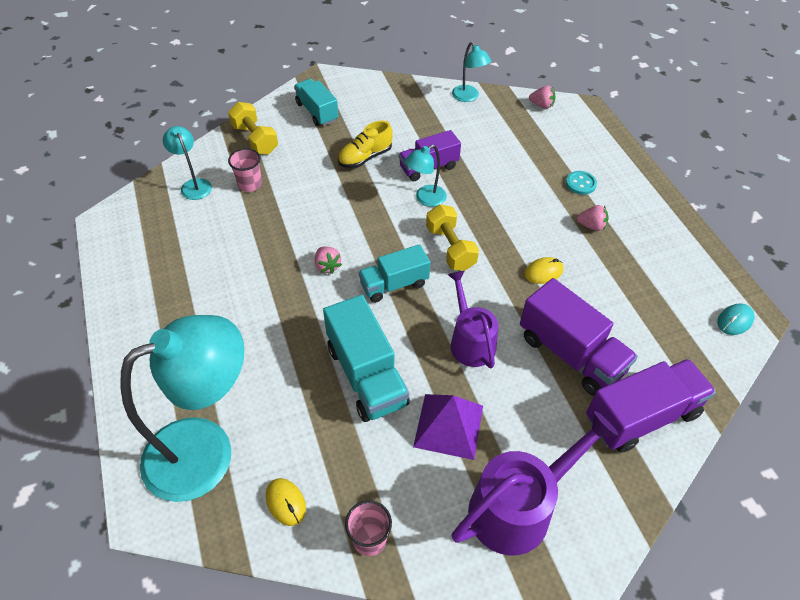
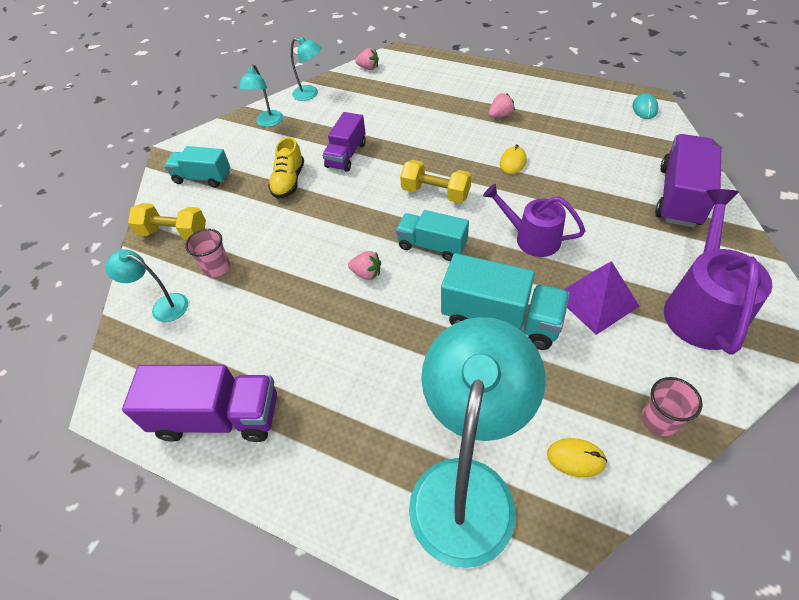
camera: 40 degrees left, 0 degrees up
(394, 284) = (432, 245): turquoise truck -> turquoise truck turned 90 degrees clockwise
(425, 199) = (373, 176): turquoise lamp -> turquoise lamp (268, 123)
(541, 105) = (368, 68): pink strawberry -> pink strawberry turned 45 degrees clockwise
(570, 354) = (596, 195): purple truck -> purple truck (218, 417)
(580, 184) = (459, 96): turquoise button -> none

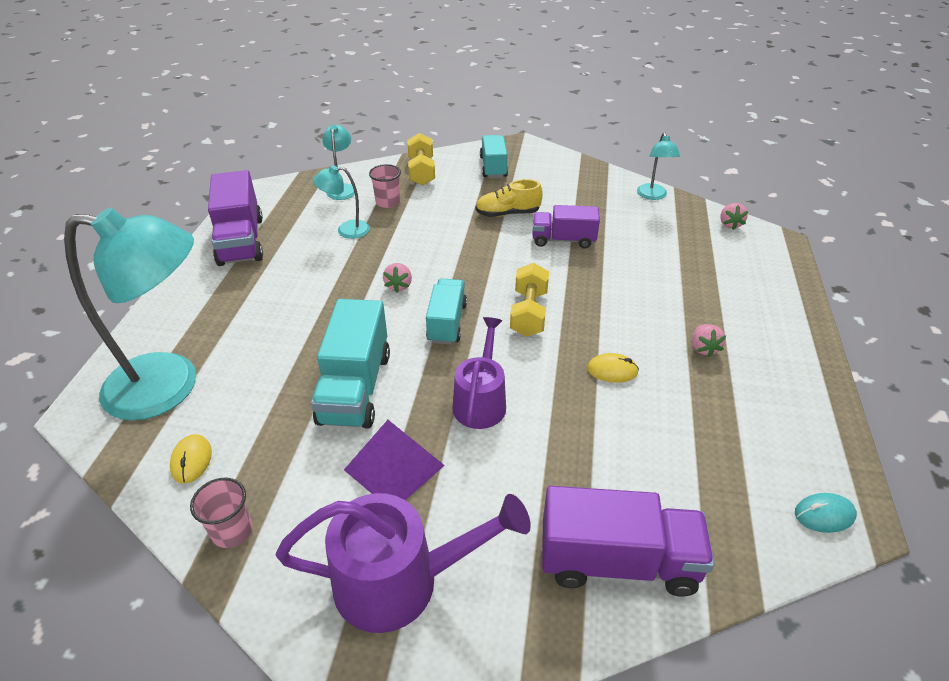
camera: 70 degrees right, 10 degrees down
(268, 123) = (589, 181): turquoise lamp -> turquoise lamp (346, 230)
(500, 115) = (703, 348): pink strawberry -> pink strawberry turned 45 degrees clockwise

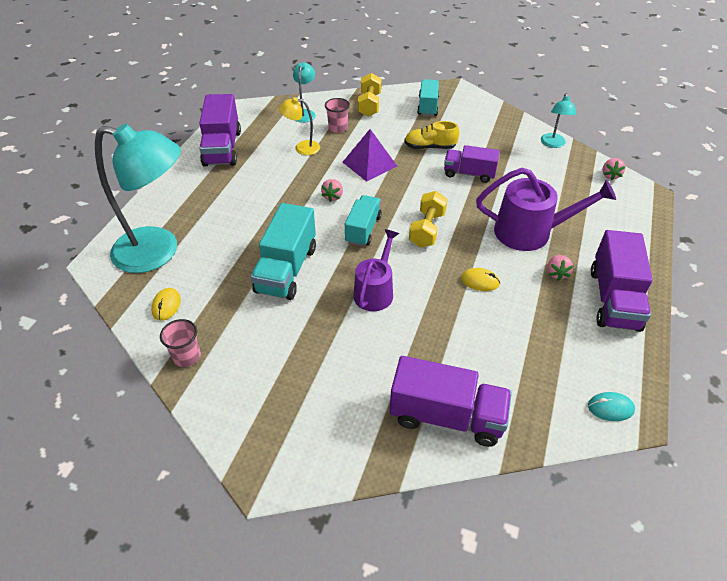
camera: 10 degrees right, 5 degrees up
(346, 230) = (302, 148): turquoise lamp -> yellow lamp
(394, 467) = (303, 330): purple pyramid -> purple pyramid (369, 164)
(399, 581) = (292, 405): purple watering can -> purple watering can (530, 232)
(781, 371) = (613, 299): none -> purple truck

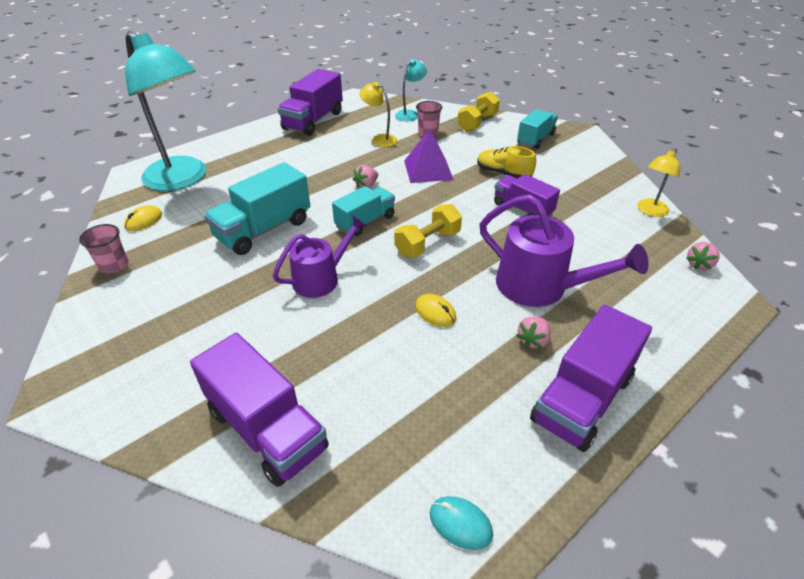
camera: 30 degrees right, 5 degrees down
(553, 144) = (650, 211): turquoise lamp -> yellow lamp

